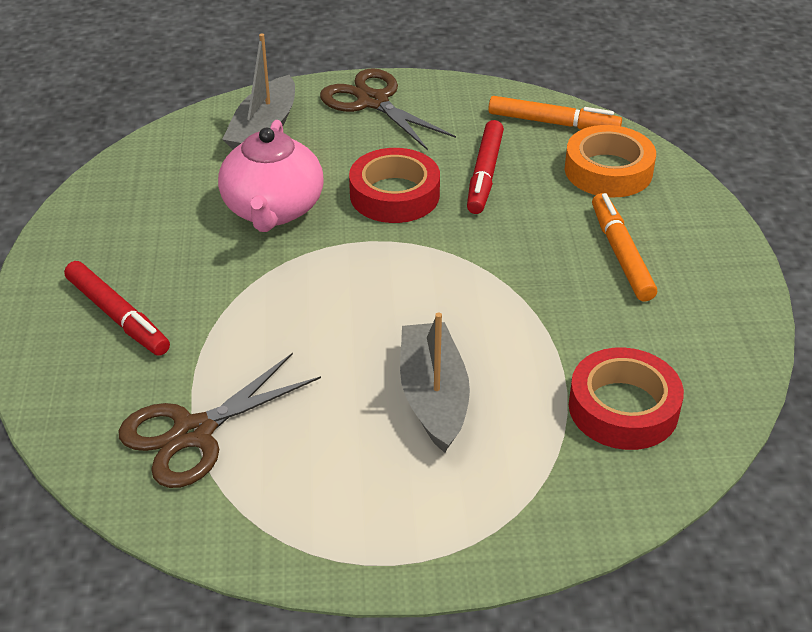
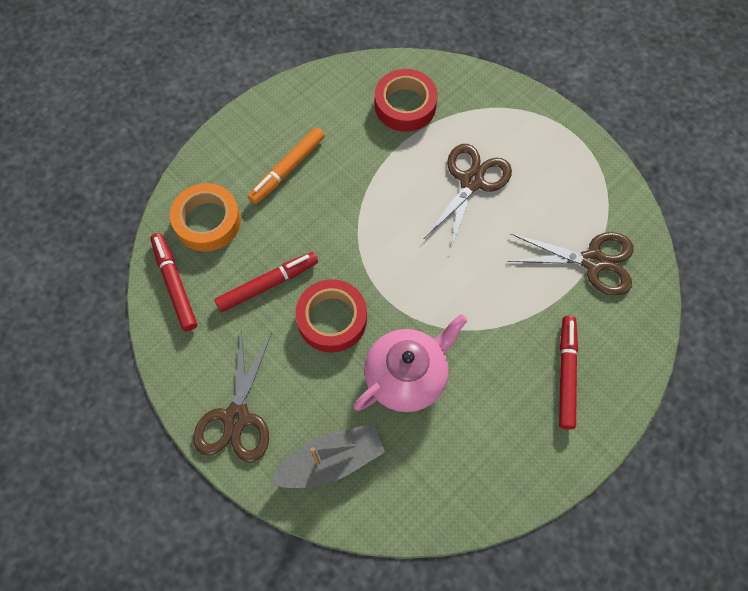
camera: 130 degrees left, 25 degrees up
(433, 396) = (471, 181): grey boat -> brown scissors
(553, 123) = (175, 284): orange marker -> red marker

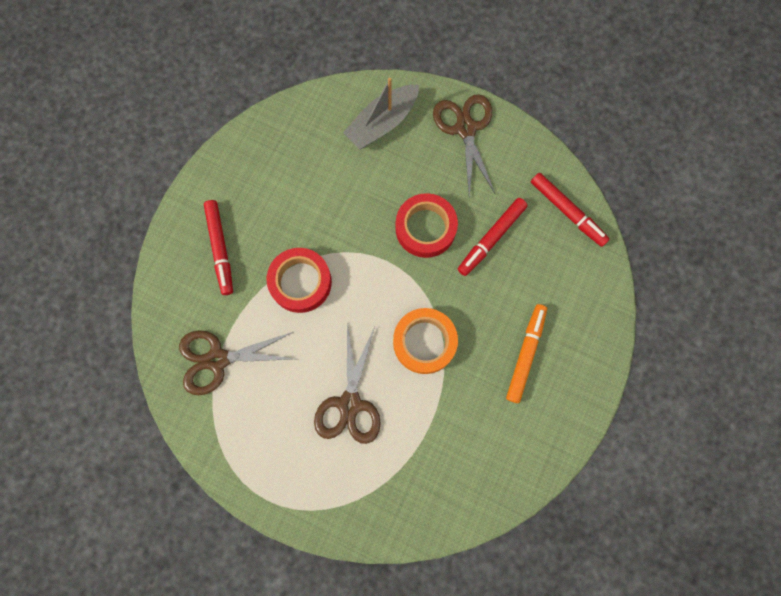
camera: 160 degrees right, 10 degrees up
(207, 221) = (570, 277): orange tape -> orange tape (424, 342)
(405, 105) = (443, 470): red tape -> red tape (300, 282)
(407, 376) = (347, 203): pink teapot -> none

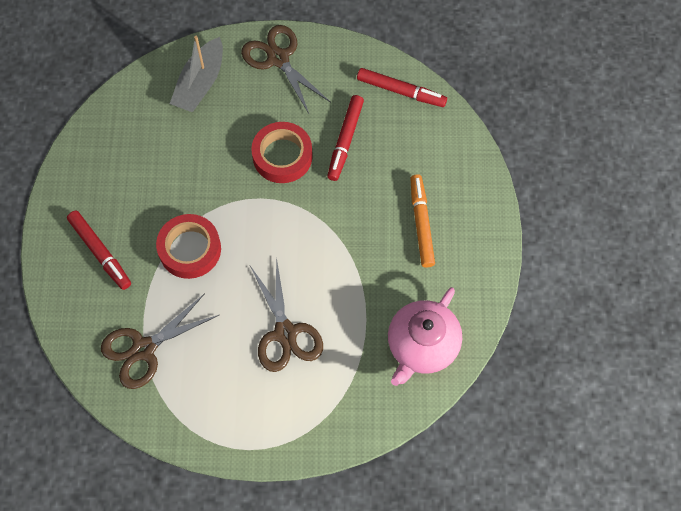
camera: 25 degrees left, 10 degrees down
(424, 342) = (327, 252): orange tape -> none
(470, 476) = (422, 346): none -> pink teapot

